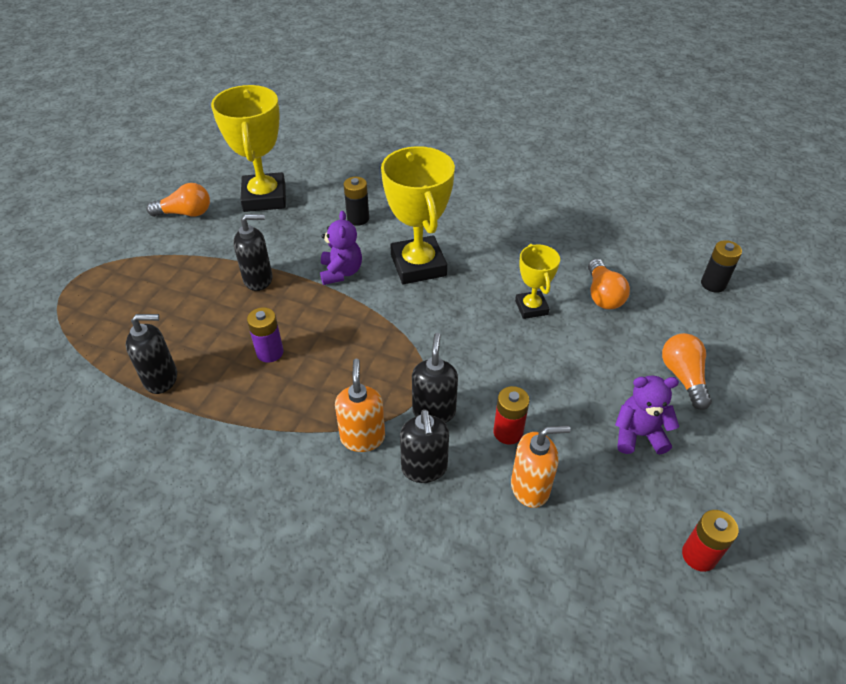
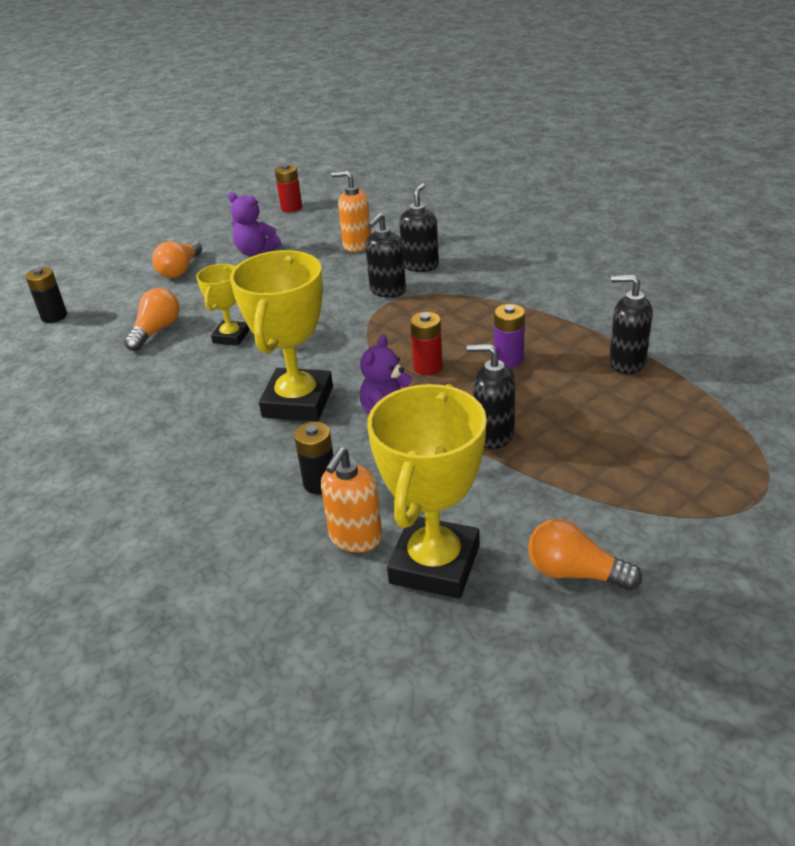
camera: 150 degrees left, 10 degrees down
(362, 437) = (455, 288): orange soap dispenser -> orange soap dispenser (355, 538)
(508, 432) = (343, 270): red battery -> red battery (427, 367)

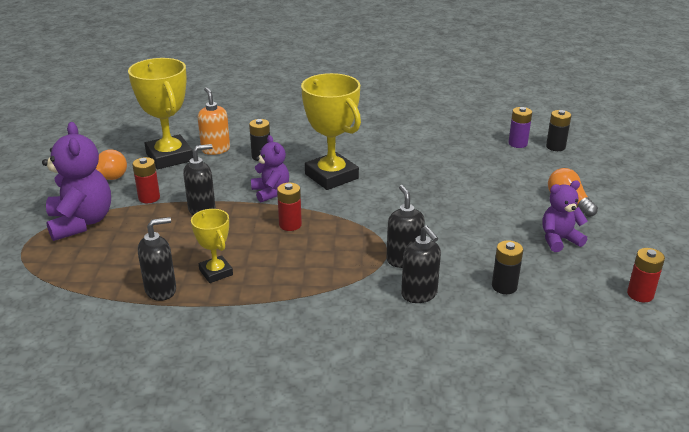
camera: 130 degrees right, 5 degrees down
(156, 331) = (483, 167): orange light bulb -> none
(231, 337) = (436, 185): yellow trophy -> yellow trophy (216, 272)
(357, 245) = (504, 286): orange soap dispenser -> black battery
(508, 359) = (245, 253): purple battery -> purple battery (517, 143)
(538, 492) = (149, 198): none -> red battery
(660, 498) = (81, 222): none -> purple teddy bear

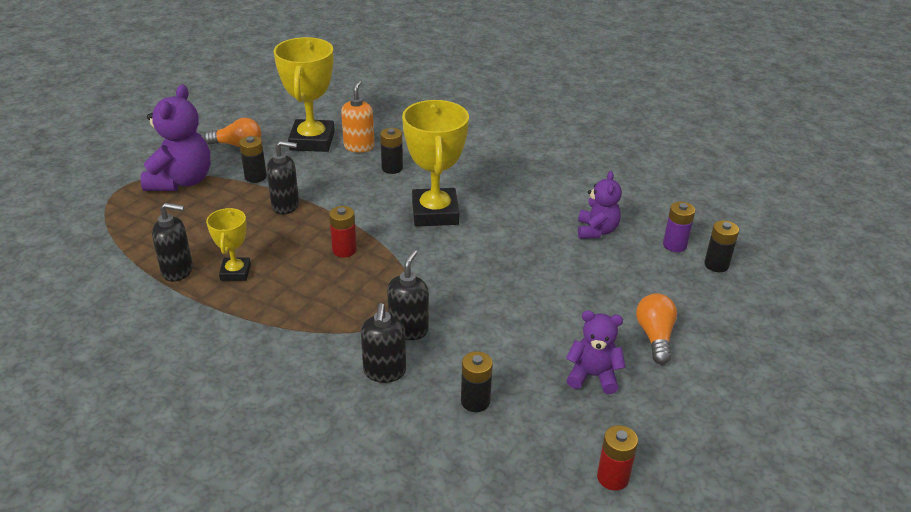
camera: 30 degrees right, 5 degrees up
(149, 198) = (255, 177): red battery -> black battery
(271, 192) = (362, 209): purple teddy bear -> purple teddy bear (596, 231)

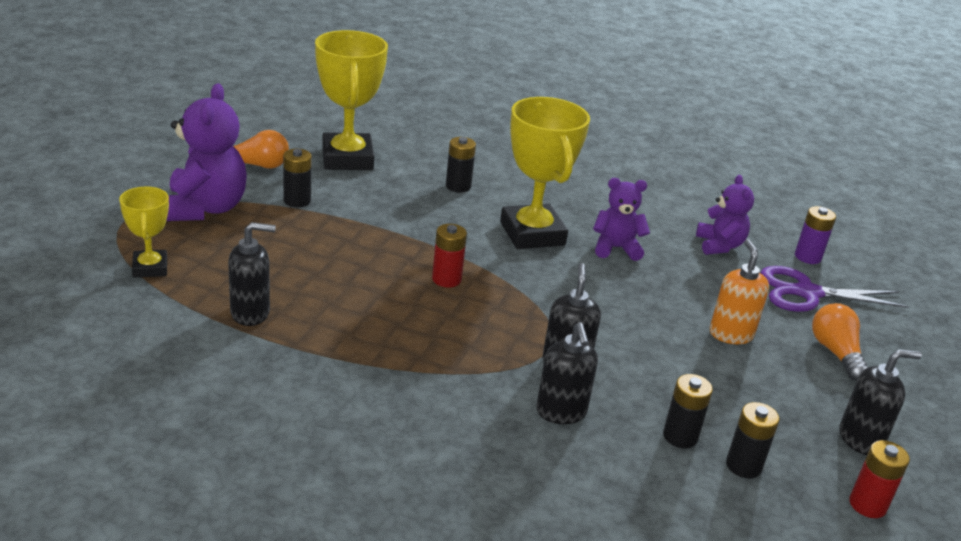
camera: 15 degrees left, 5 degrees down
(235, 272) = (325, 311): yellow trophy -> yellow trophy (150, 268)
(286, 205) = (351, 232): black soap dispenser -> black soap dispenser (860, 439)
(359, 146) = (407, 163): orange soap dispenser -> orange soap dispenser (731, 334)
(593, 376) = (792, 399): purple teddy bear -> purple teddy bear (616, 248)
(656, 279) = (807, 293): none -> purple scissors
(716, 265) = (860, 275): black battery -> black battery (743, 466)

